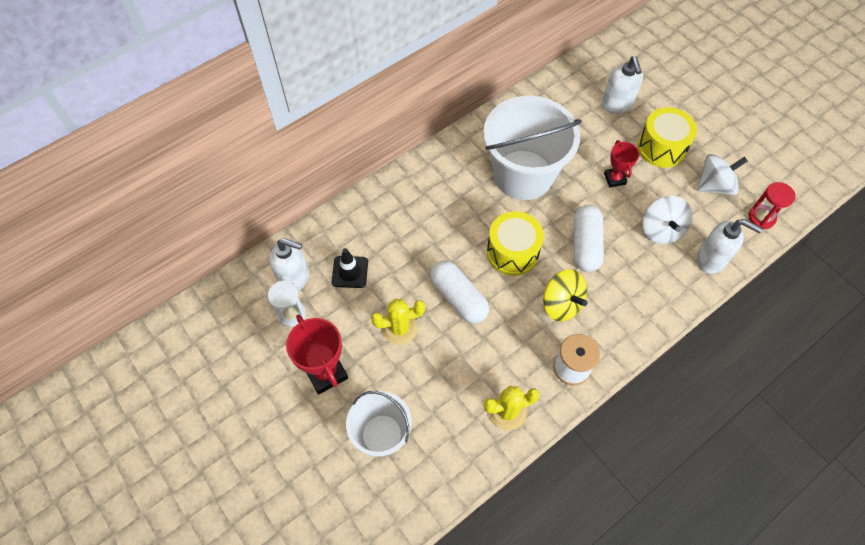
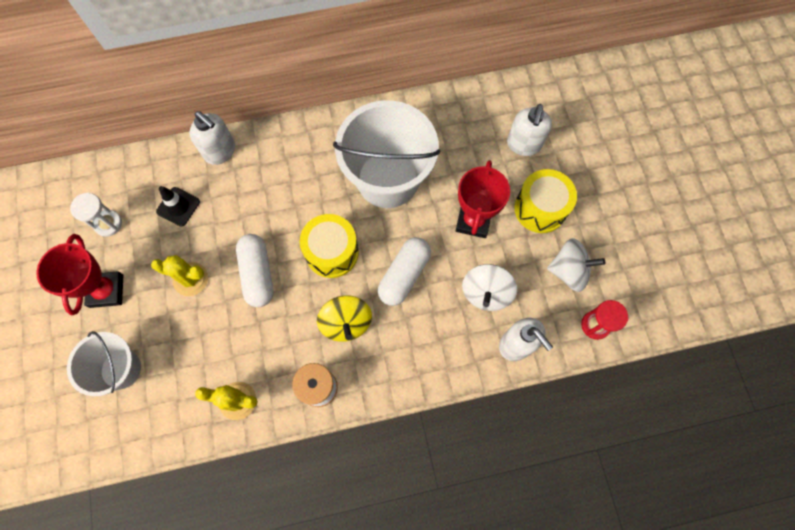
camera: 25 degrees right, 10 degrees up
(294, 278) = (129, 191): white soap dispenser -> white soap dispenser (220, 151)
(614, 179) = (473, 221): red trophy -> red trophy, size x1.64

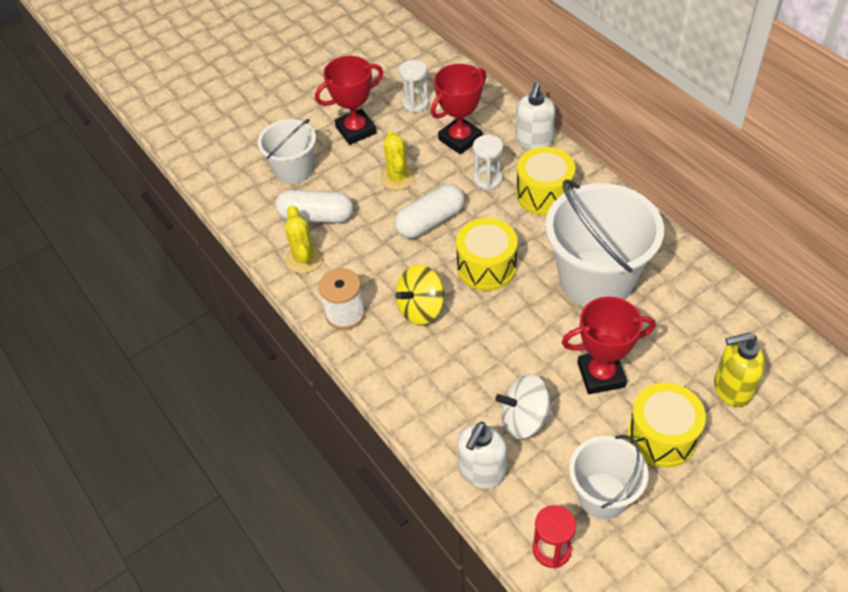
camera: 70 degrees right, 20 degrees down
(178, 206) = (460, 139): black traffic cone -> red trophy
(239, 207) = (487, 180): none -> white hourglass
(282, 172) = (544, 194): none -> yellow drum
(404, 275) = (499, 336): white capsule -> white capsule (316, 216)
(523, 145) = (731, 389): white soap dispenser -> yellow soap dispenser
(569, 271) = (602, 495): white spinning top -> white bucket

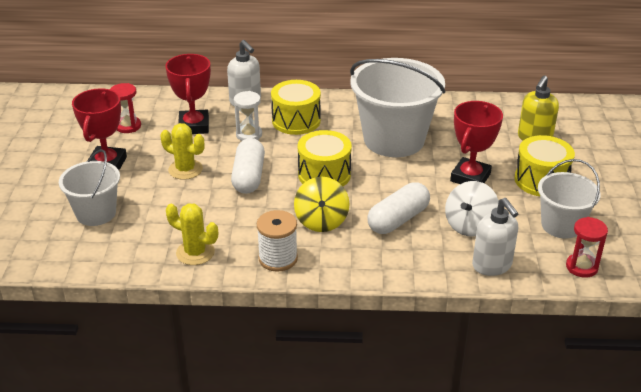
camera: 55 degrees left, 15 degrees down
(316, 216) = (162, 226): white capsule -> white capsule (398, 219)
(415, 104) = (128, 126): white hourglass -> red hourglass

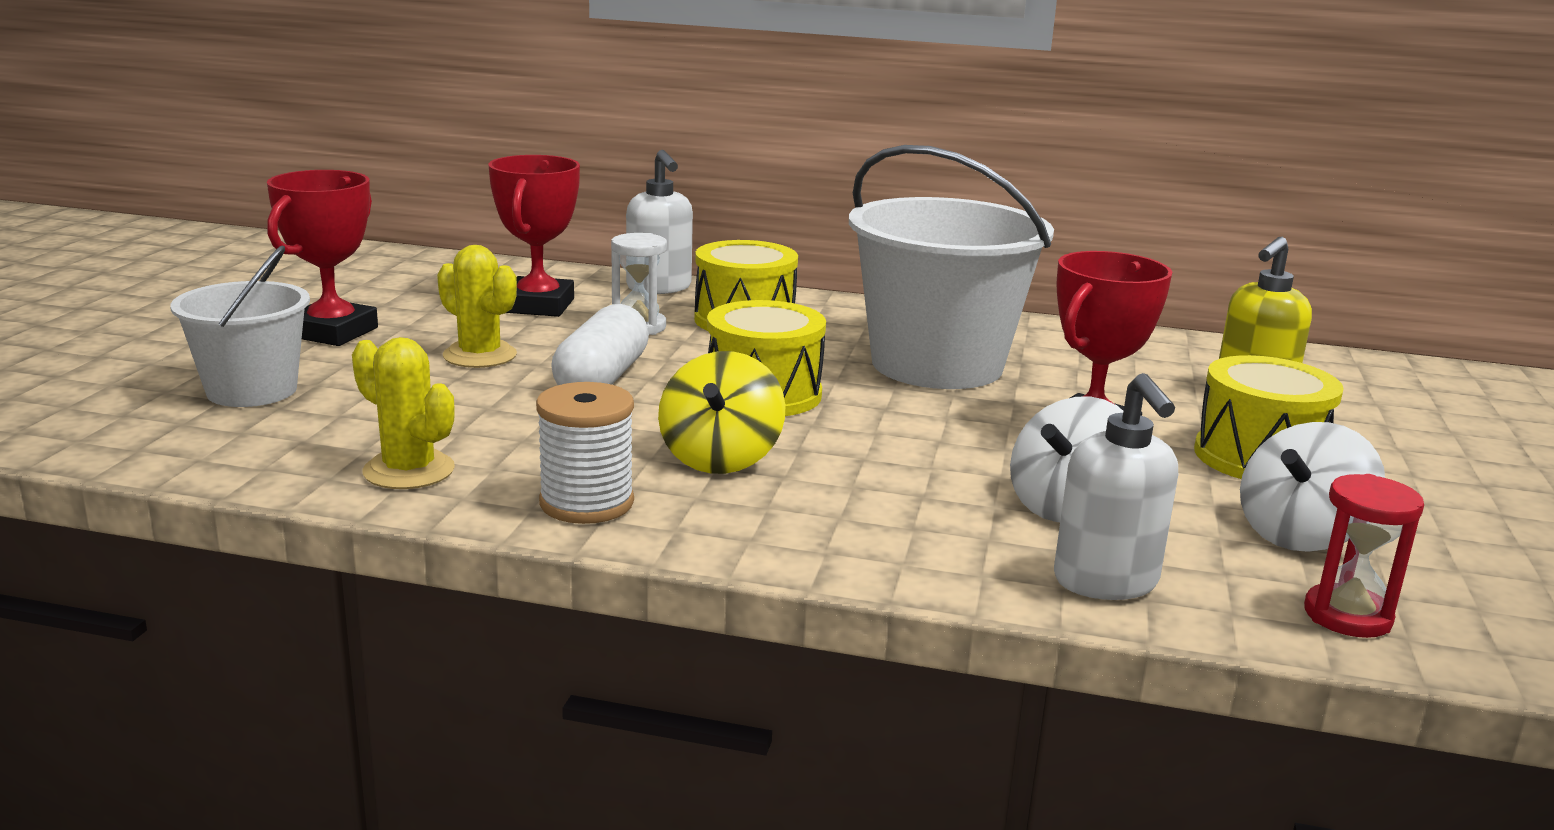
camera: 10 degrees right, 15 degrees down
(128, 126) = (413, 293): red hourglass -> none
(398, 219) = (898, 477): white capsule -> none
(561, 225) = (1300, 535): white bucket -> white spinning top

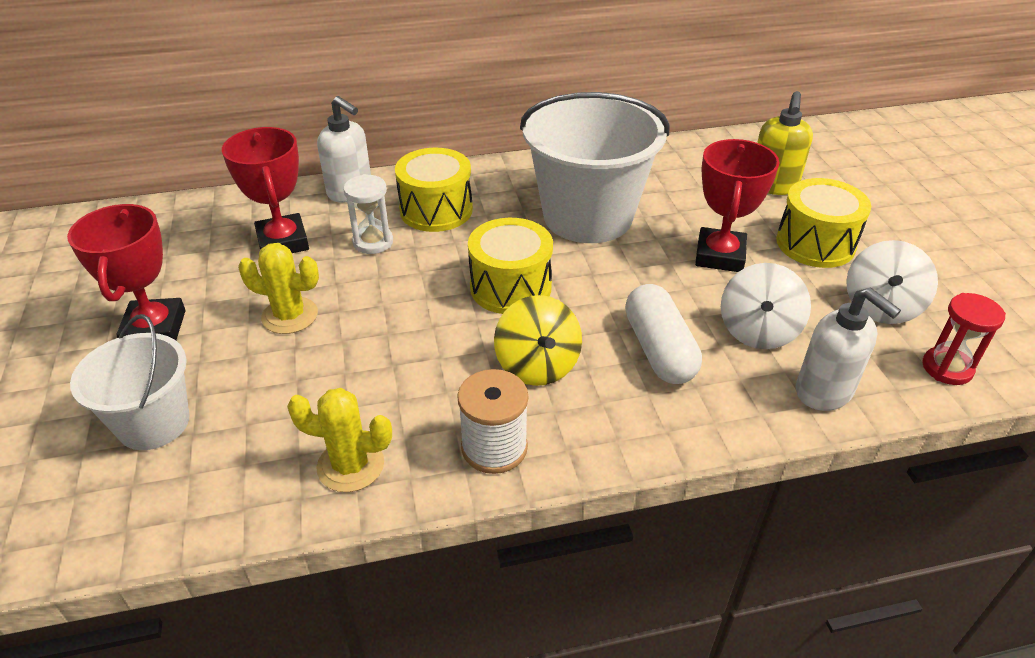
camera: 25 degrees left, 20 degrees up
(602, 379) = (396, 310): white capsule -> white capsule (659, 349)

